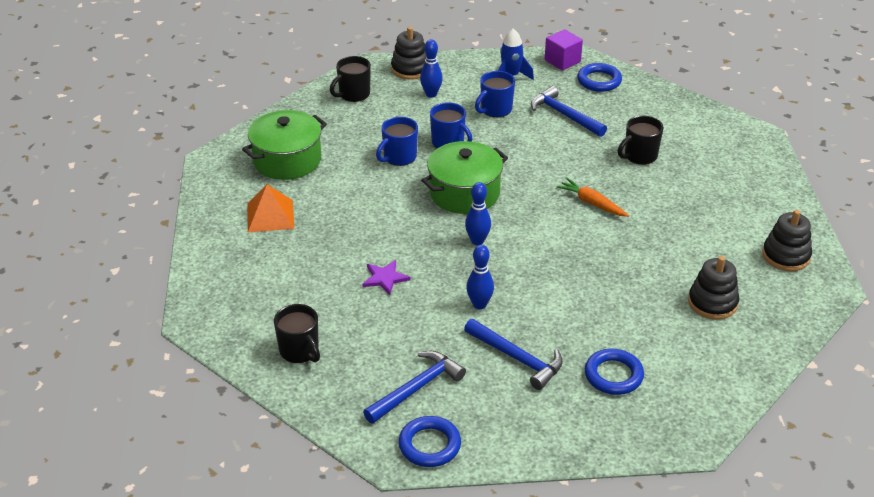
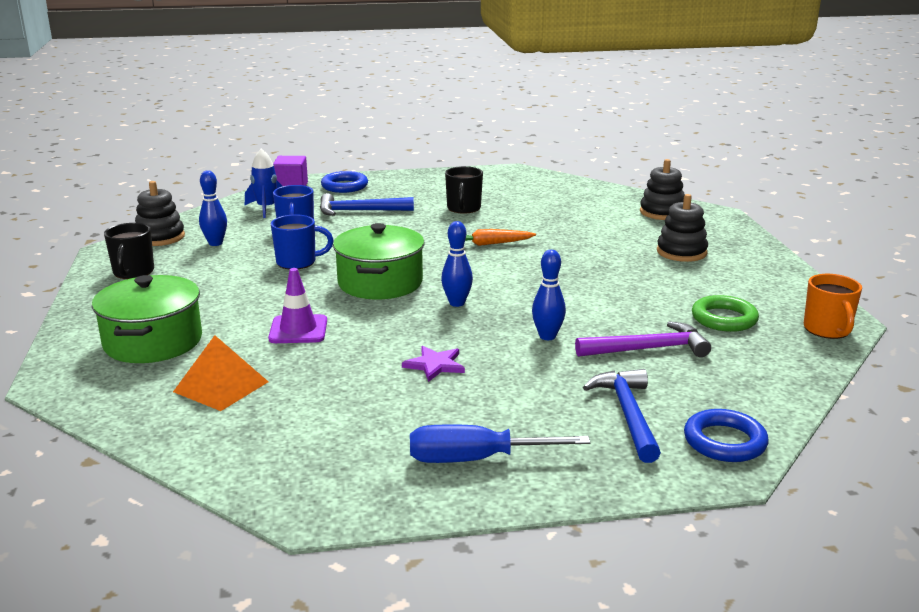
camera: 50 degrees left, 15 degrees down
(300, 351) = (475, 459): black mug -> blue screwdriver
(363, 201) = (298, 330): none -> purple traffic cone
(399, 157) = (271, 289): blue mug -> none
(517, 358) = (648, 349): blue hammer -> purple hammer
(613, 375) = (724, 319): blue ring -> green ring
(663, 437) = (827, 330): none -> orange mug

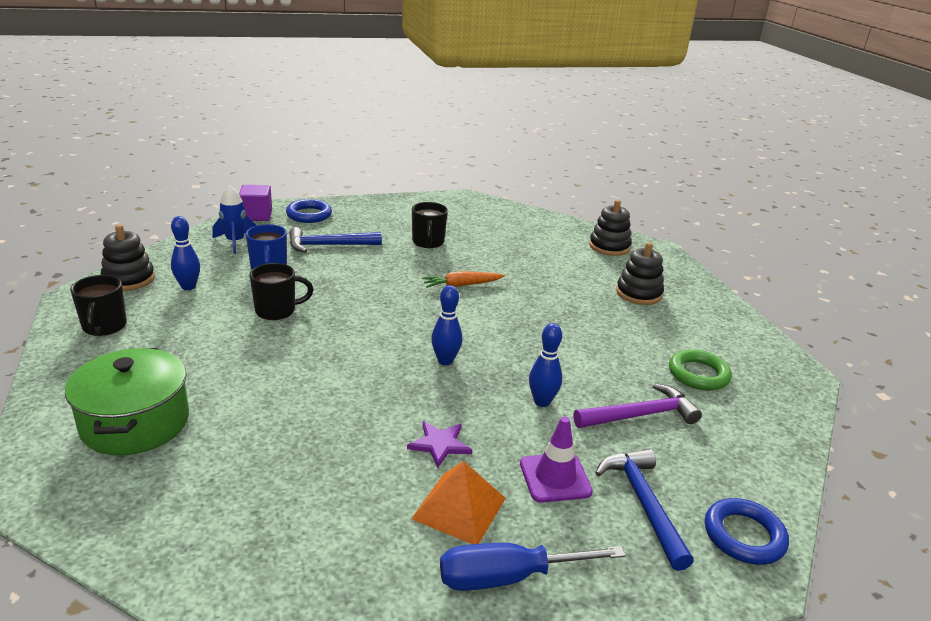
camera: 10 degrees left, 5 degrees up
(221, 386) = (218, 485): orange pyramid -> orange pyramid (459, 508)
(297, 262) = (277, 310): blue mug -> black mug
(298, 330) = (291, 401): purple traffic cone -> purple traffic cone (555, 478)
(380, 283) = (365, 336): green pot -> none
(827, 330) = (792, 386): orange mug -> none

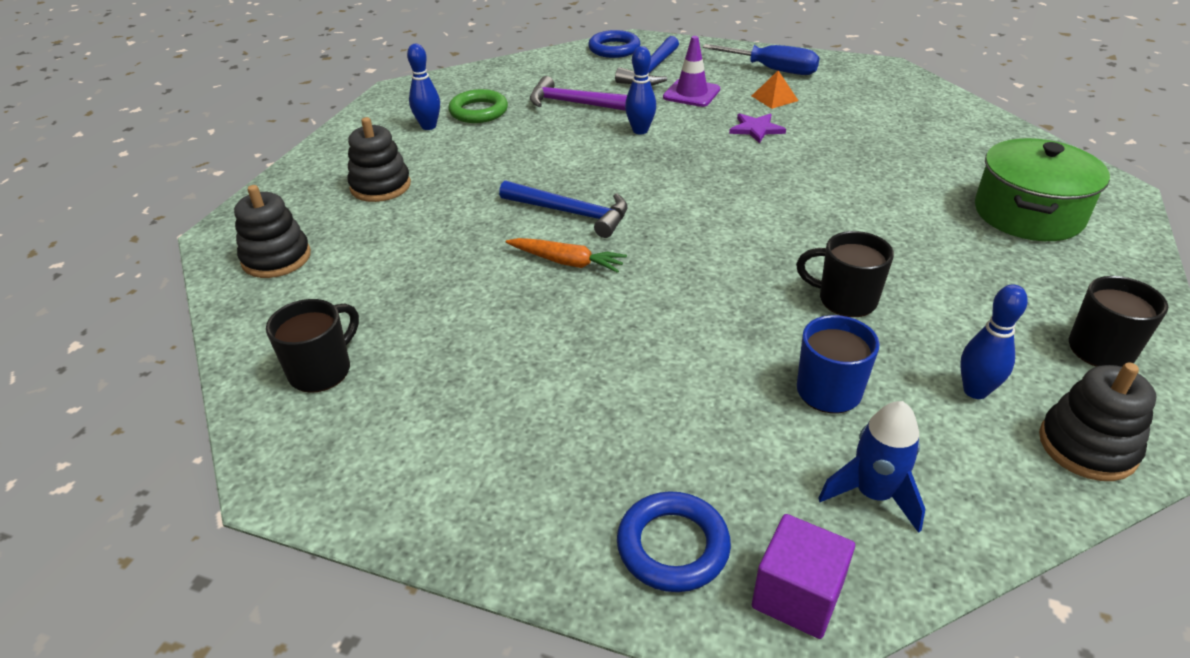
camera: 140 degrees left, 10 degrees up
(328, 245) = (694, 416): blue hammer -> blue hammer (571, 213)
(428, 242) = (518, 362): black mug -> black mug (322, 370)
(445, 361) = (688, 183): blue bowling pin -> blue bowling pin (428, 126)
(459, 508) = (774, 98): orange pyramid -> orange pyramid, size x0.64

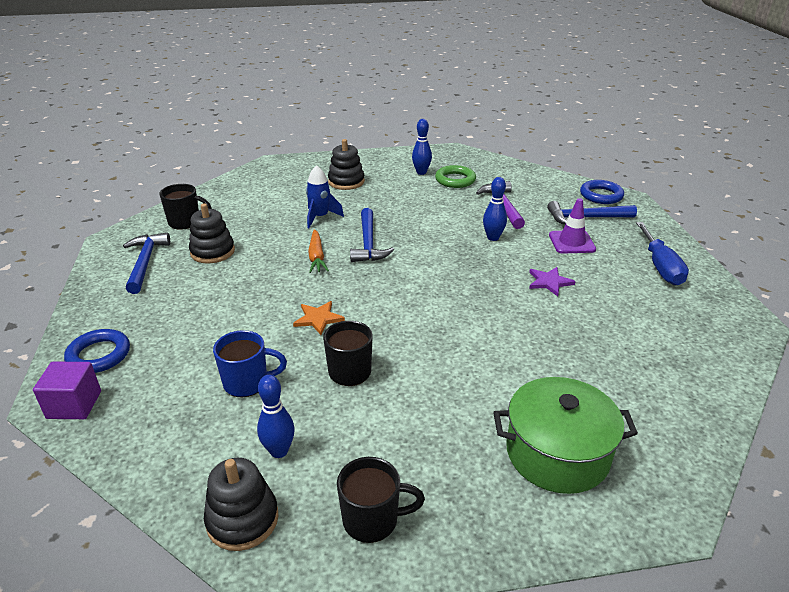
camera: 60 degrees right, 5 degrees down
(276, 258) = (262, 181): black stacking toy -> black stacking toy (212, 252)
(417, 444) = (145, 263): none -> blue hammer
(720, 297) = (318, 319): none -> orange star
(774, 98) = (611, 279): orange pyramid -> none
(873, 494) = (158, 419): blue rocket -> blue rocket (320, 217)

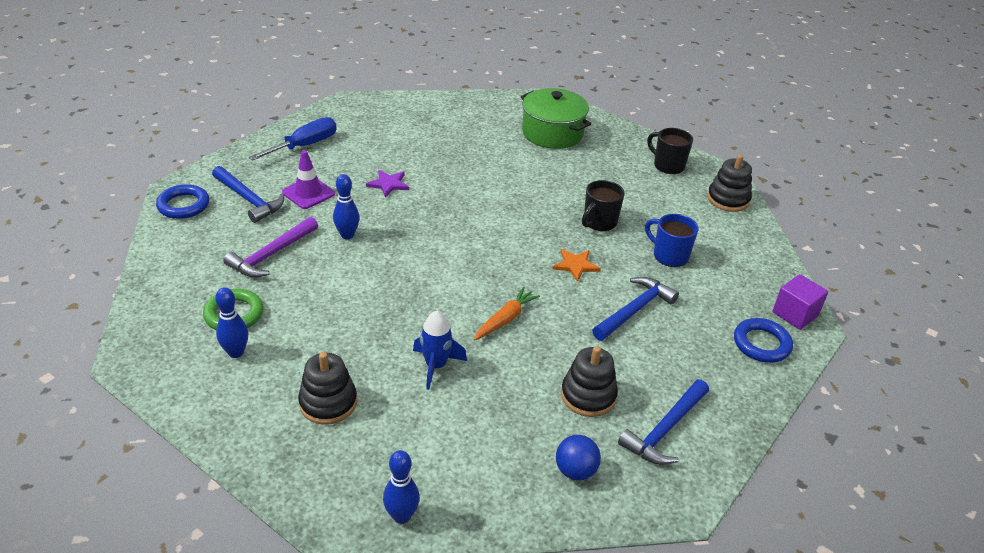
camera: 135 degrees left, 5 degrees up
(185, 222) = (575, 471): black mug -> blue ball
(279, 451) = (684, 212): blue bowling pin -> blue bowling pin (401, 516)
(368, 243) = (444, 301): blue hammer -> blue hammer (635, 310)

